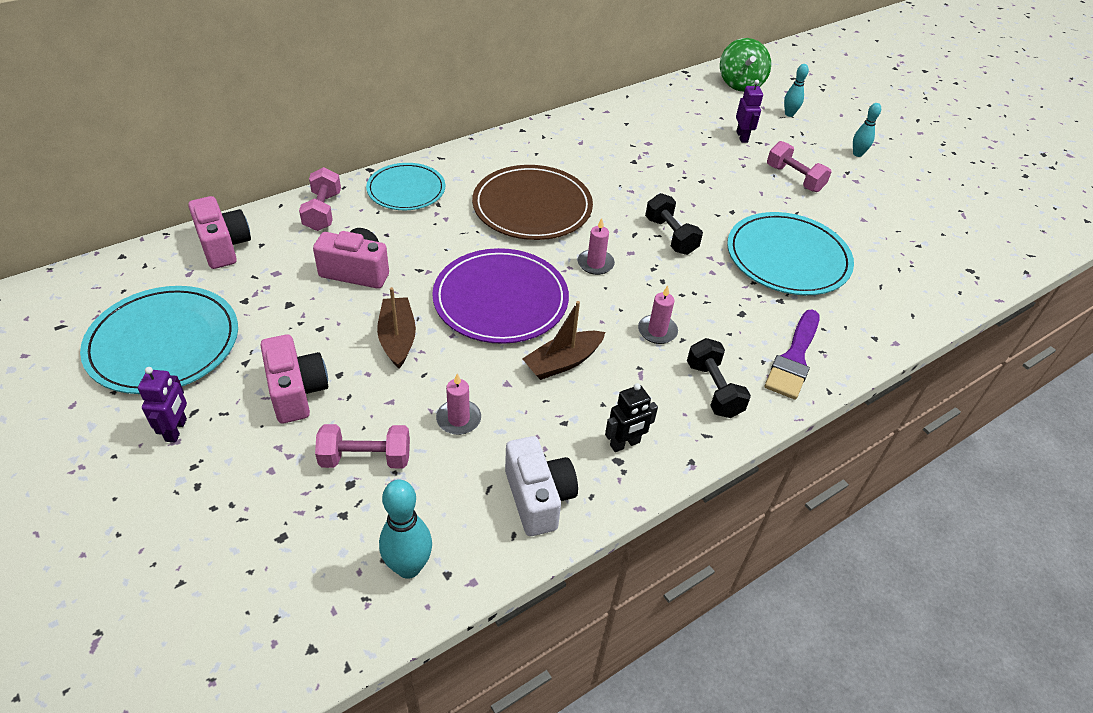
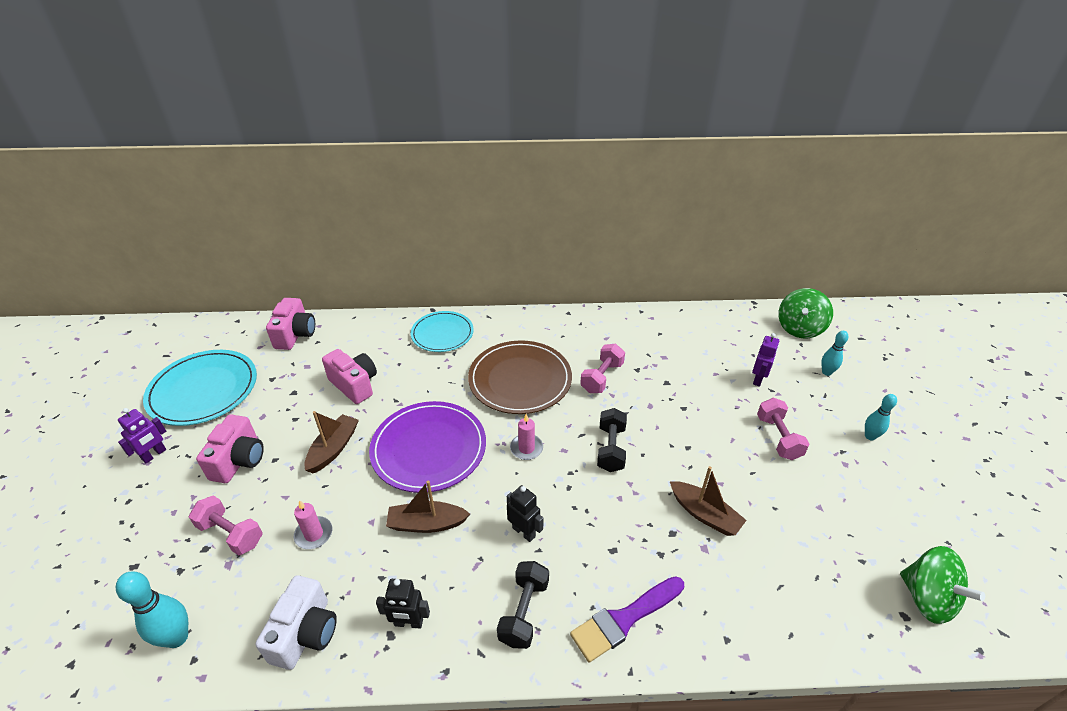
camera: 35 degrees right, 5 degrees down
(323, 211) = (374, 331): pink dumbbell -> pink dumbbell (602, 377)
(657, 331) = (524, 532): pink candle -> black robot
(787, 257) = (704, 514): turquoise plate -> brown boat
(975, 253) = (927, 598): none -> green spinning top

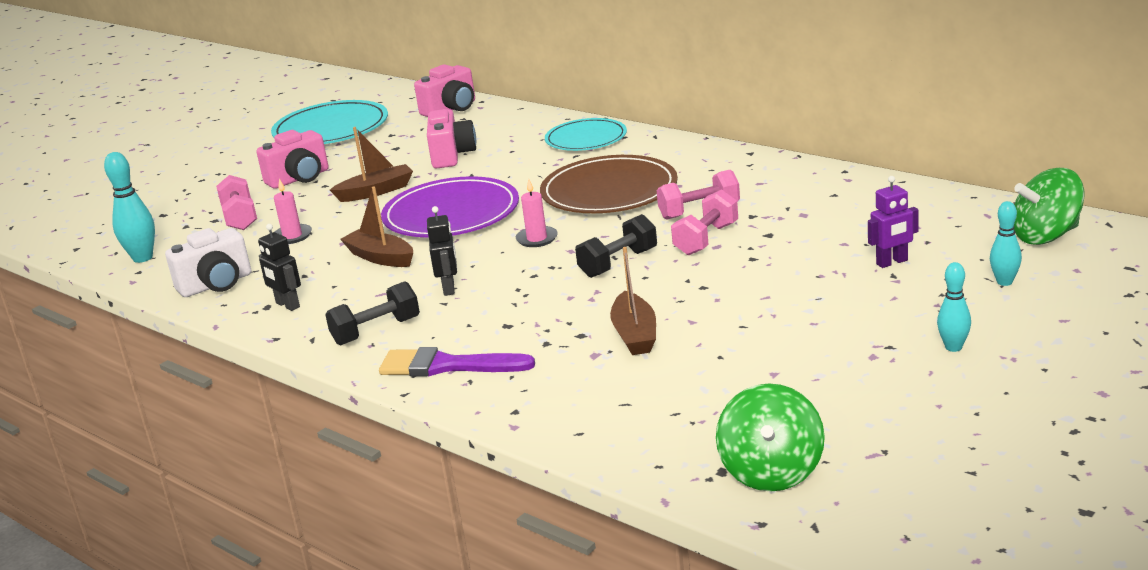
camera: 45 degrees right, 15 degrees down
(154, 455) = (249, 159): purple robot -> none
(778, 438) = (825, 312): pink dumbbell -> pink dumbbell (706, 239)

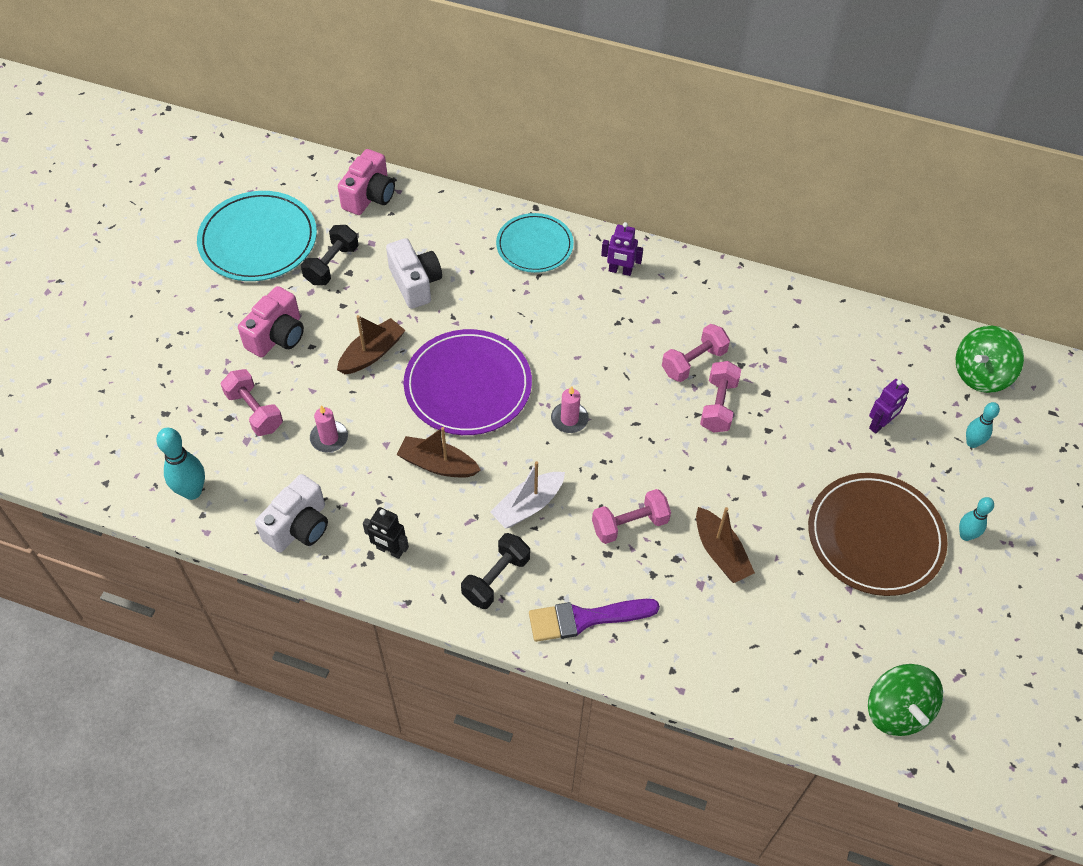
camera: 25 degrees left, 30 degrees up
(449, 288) = (528, 505): black robot -> white boat
(451, 155) = (415, 283): pink camera -> white camera
(547, 308) = (629, 524): none -> pink dumbbell
(609, 191) = (598, 335): brown plate -> brown plate (875, 536)
(618, 263) = (659, 450): black dumbbell -> black dumbbell (332, 265)
(662, 155) = (620, 271): none -> purple robot

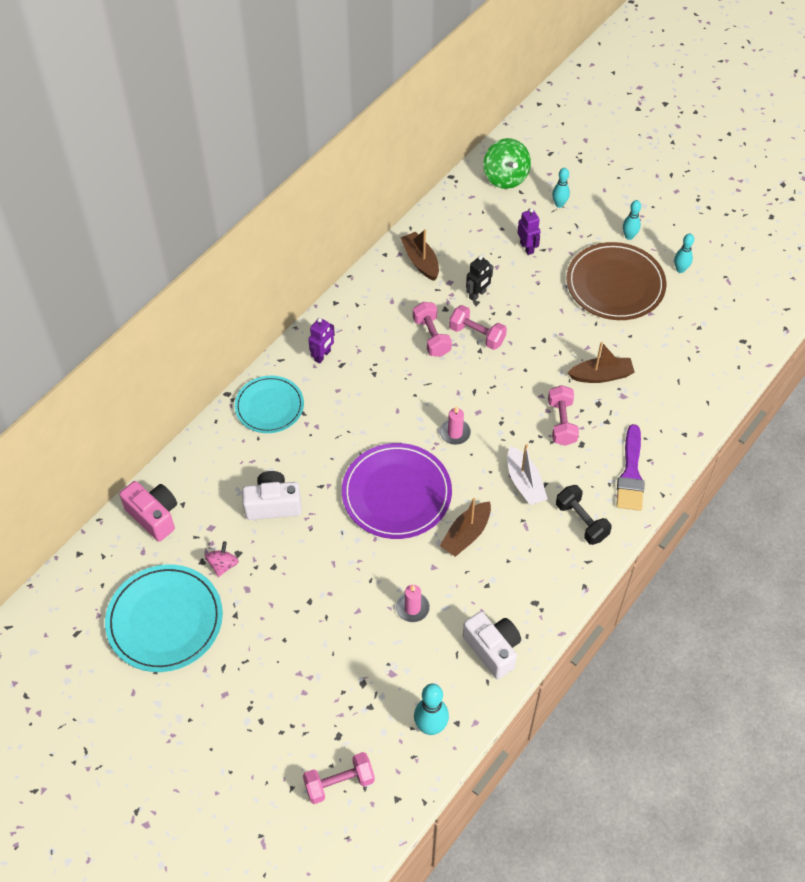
camera: 70 degrees left, 0 degrees up
(254, 411) = (363, 661): pink dumbbell -> pink dumbbell (339, 783)
(277, 336) = (287, 626): pink camera -> none
(332, 265) = (223, 565): black dumbbell -> pink spinning top
(372, 353) = (336, 556): brown boat -> brown boat (420, 261)
(389, 550) = (535, 588): black robot -> black robot (477, 294)
(897, 710) = (743, 321): green spinning top -> none
(944, 610) = (680, 269): none -> turquoise bowling pin

